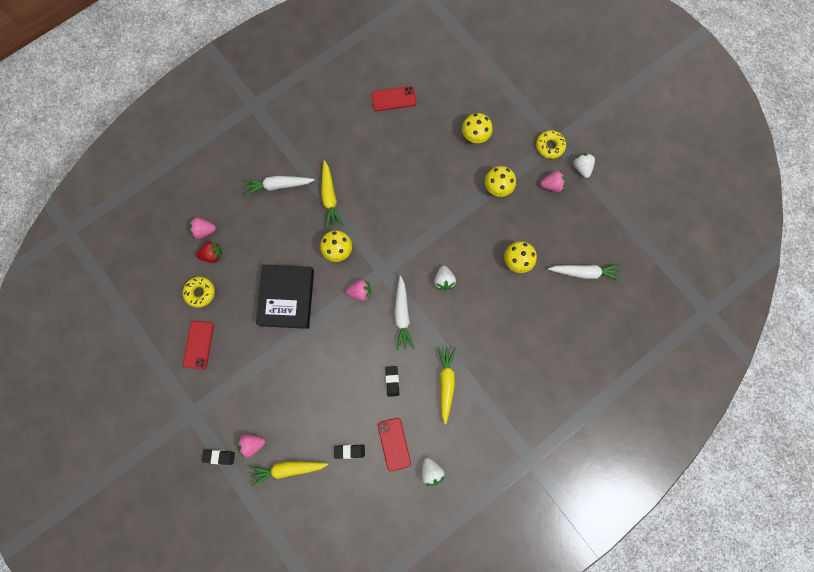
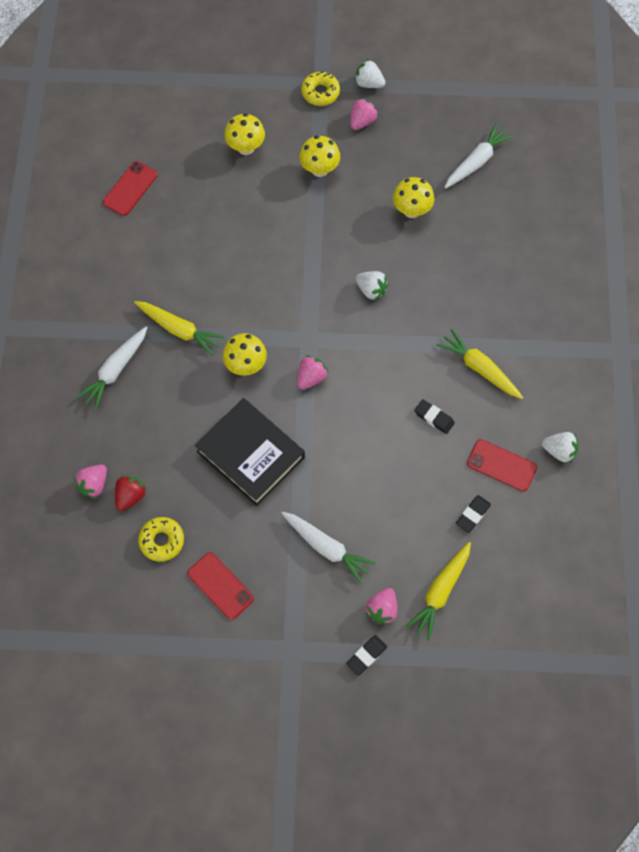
camera: 50 degrees left, 10 degrees down
(402, 315) = (372, 356): white carrot -> white carrot (327, 548)

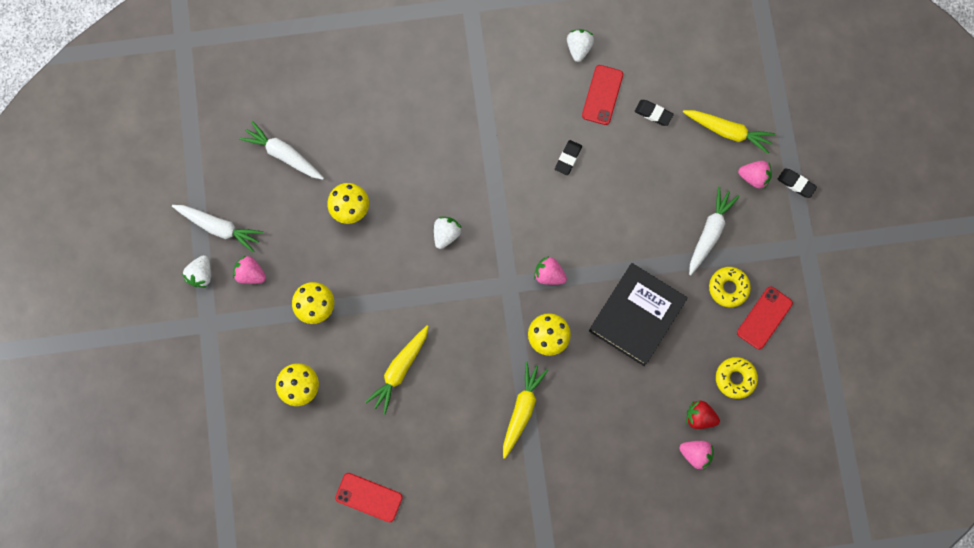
camera: 100 degrees left, 10 degrees up
(115, 370) = (577, 462): white carrot -> white carrot (219, 227)
(320, 92) = (220, 322): yellow donut -> yellow donut (728, 288)
(479, 368) = (511, 125): yellow carrot -> yellow carrot (399, 370)

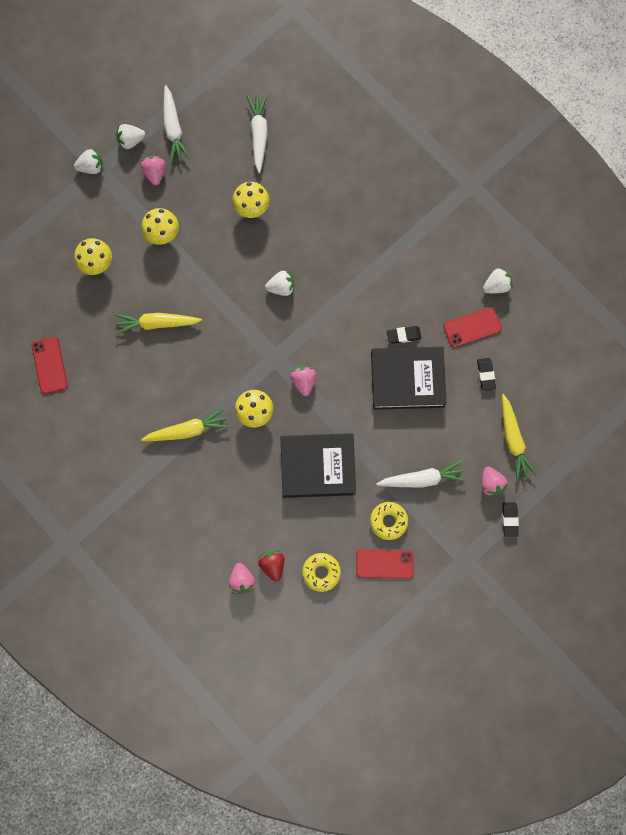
camera: 55 degrees right, 0 degrees up
(200, 329) = (91, 167): none -> white strawberry
(611, 183) = (407, 380): none -> black book

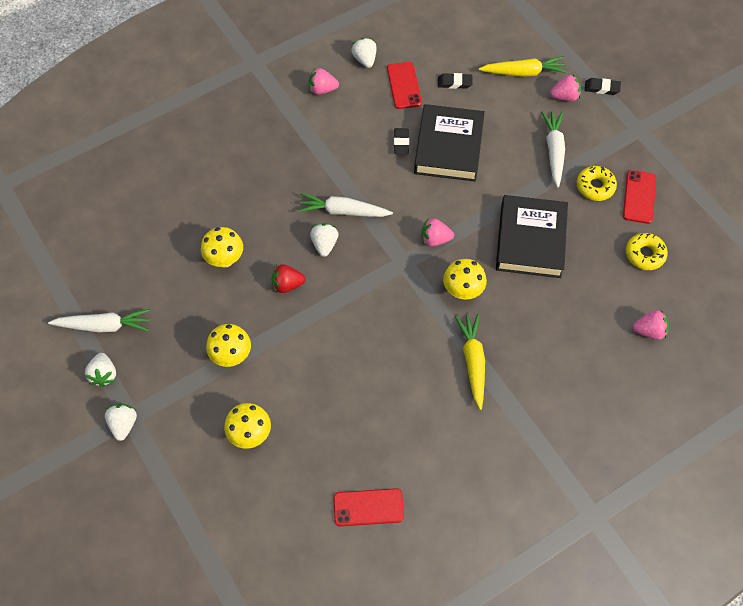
camera: 80 degrees left, 15 degrees down
(155, 173) = (153, 353): pink strawberry -> pink strawberry (322, 89)
(157, 323) = (340, 377): yellow carrot -> none
(259, 134) = (139, 240): white carrot -> white carrot (343, 211)
(272, 565) = (634, 299): red strawberry -> red strawberry (287, 285)

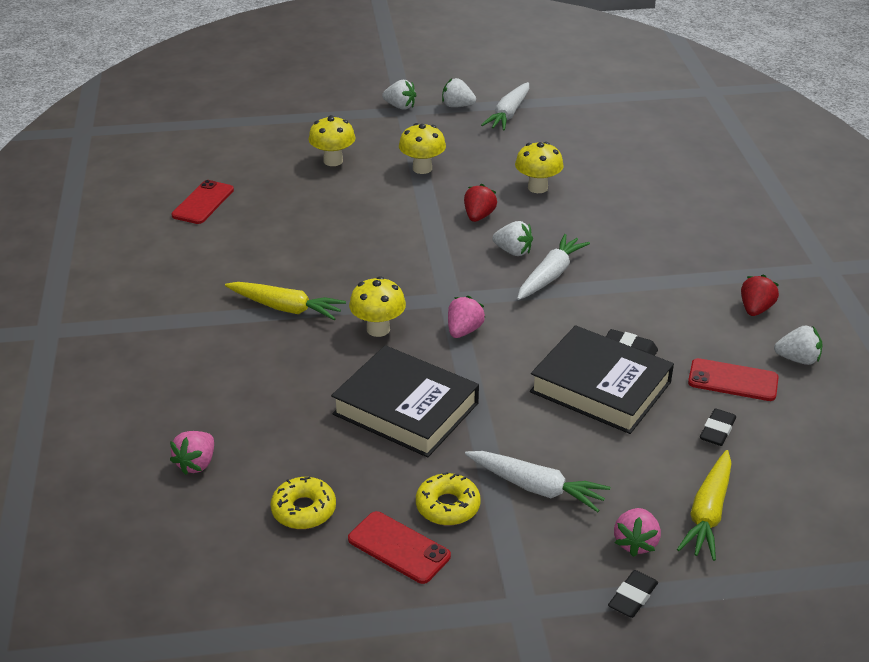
camera: 115 degrees right, 25 degrees down
(322, 89) = (755, 309): pink strawberry -> red strawberry

